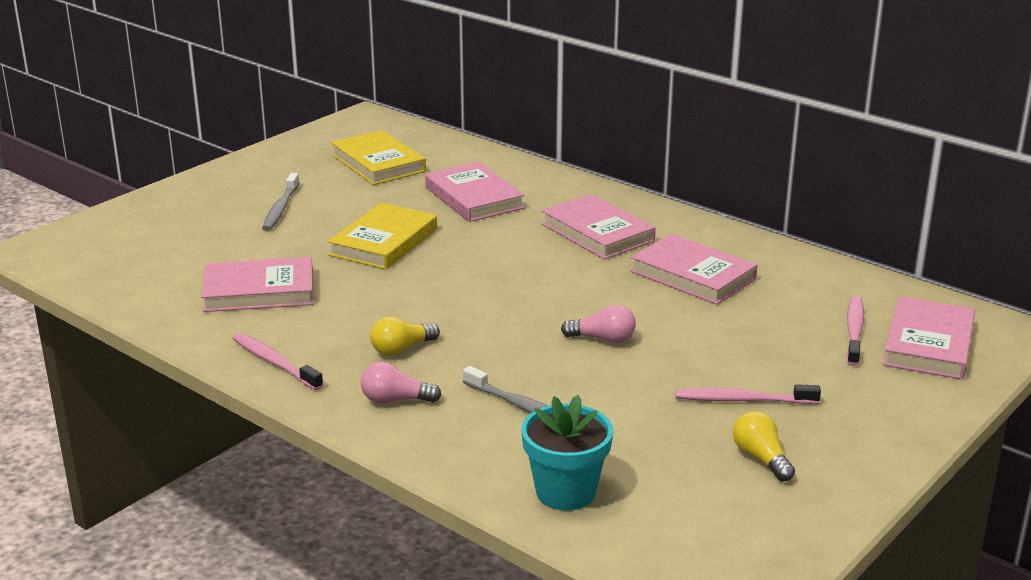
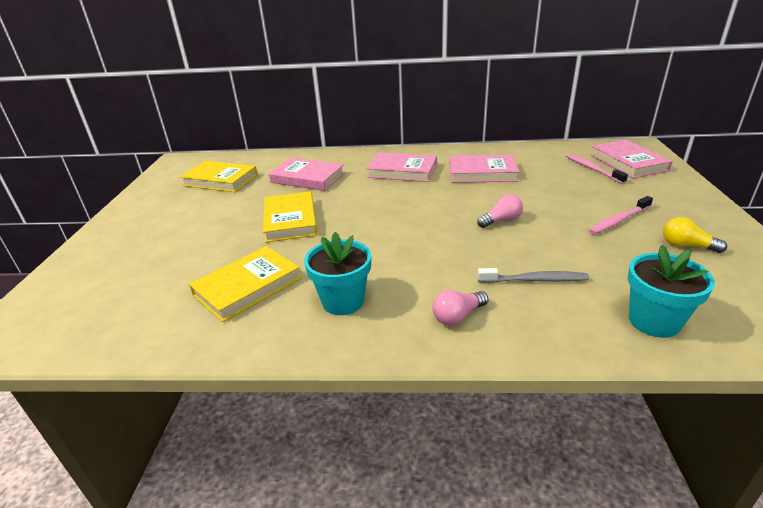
camera: 35 degrees left, 5 degrees up
(259, 291) = (247, 286): pink book -> yellow book
(274, 363) = (334, 334): pink toothbrush -> none
(281, 208) = (188, 227): grey toothbrush -> none
(319, 341) = (343, 301): none -> turquoise flower pot
(401, 349) = (405, 279): yellow light bulb -> none

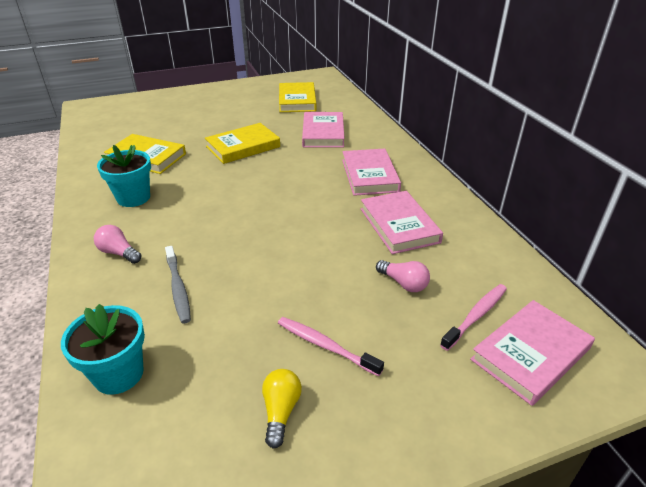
camera: 65 degrees right, 5 degrees up
(501, 221) = (287, 254): pink light bulb -> pink light bulb (403, 283)

